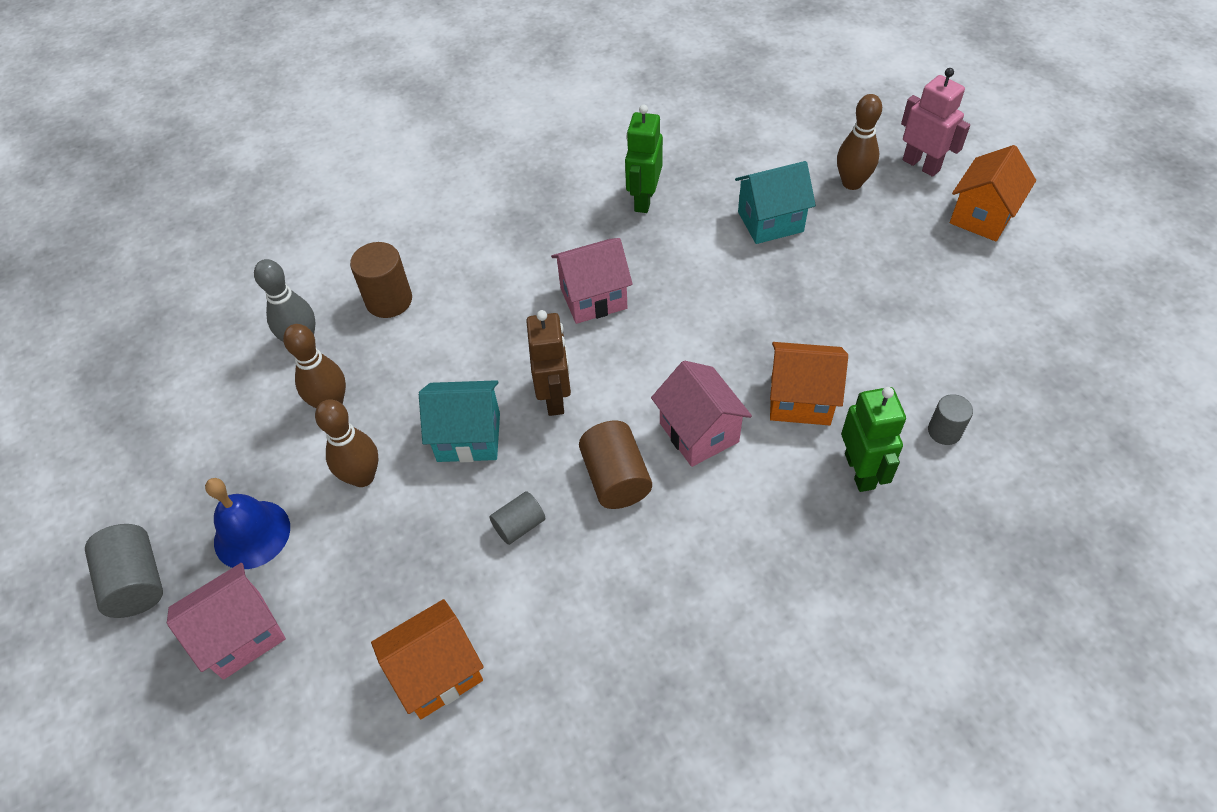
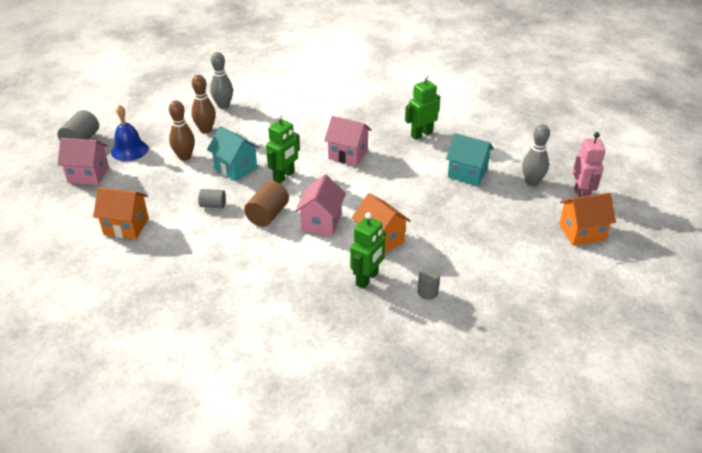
camera: 40 degrees right, 15 degrees down
(389, 300) = (270, 110): brown cylinder -> none
(555, 397) = (284, 176): brown robot -> green robot
(852, 183) = (532, 182): brown bowling pin -> grey bowling pin

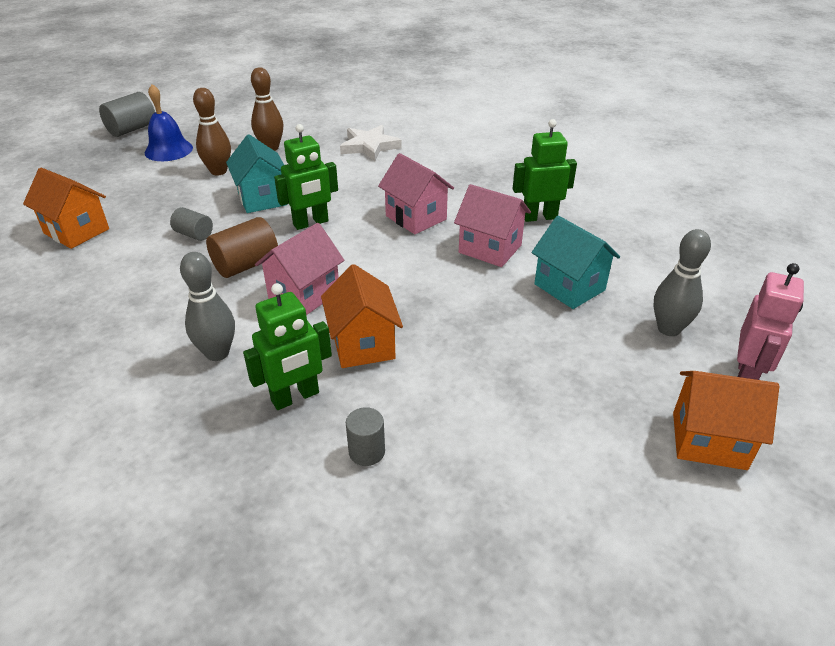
camera: 25 degrees right, 0 degrees up
(88, 175) = (101, 165): pink house -> pink house (490, 249)
(223, 106) = (315, 127): grey bowling pin -> grey bowling pin (217, 353)
(275, 111) = (369, 146): none -> white star

